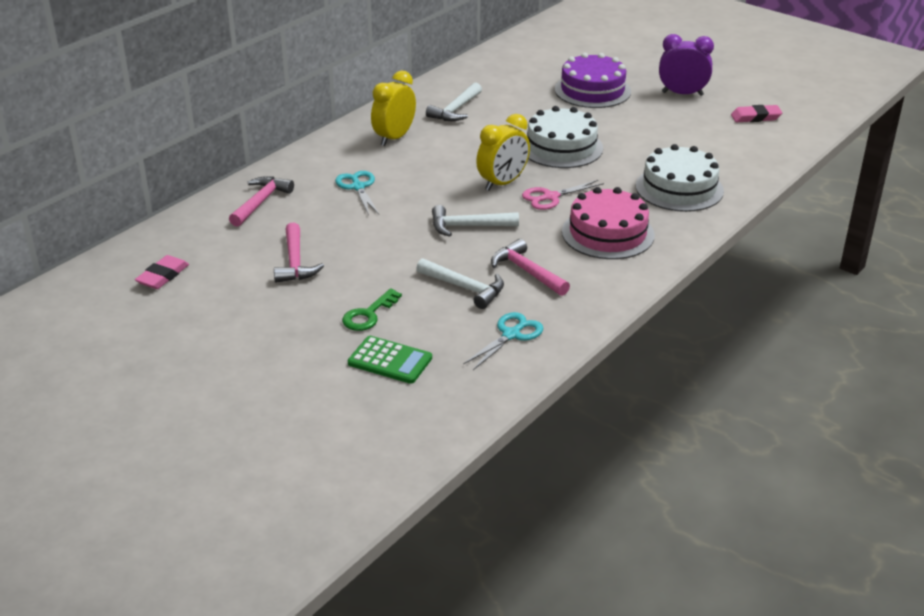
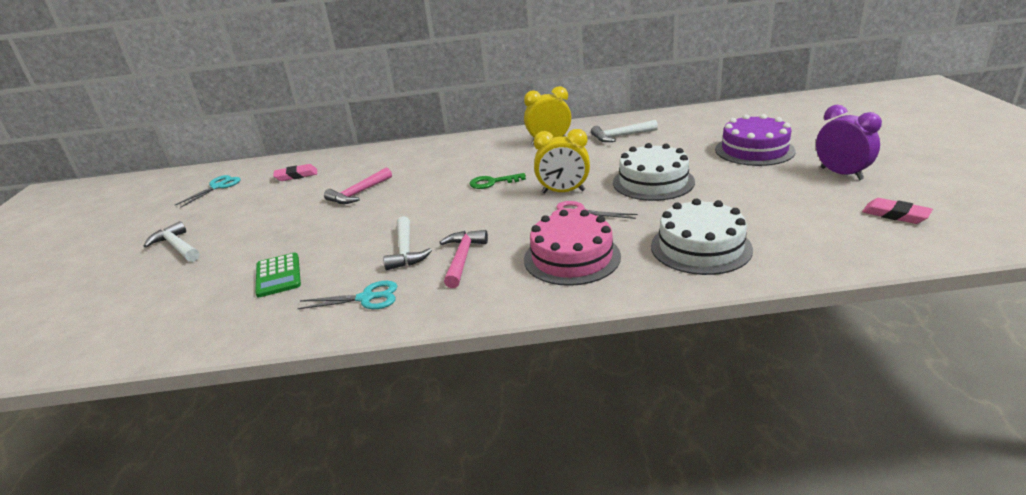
camera: 50 degrees right, 5 degrees down
(260, 202) = (410, 154): pink hammer -> none
(358, 187) = (473, 163): turquoise scissors -> turquoise scissors (217, 187)
(368, 315) = (327, 241): green key -> green key (492, 182)
(468, 226) = (486, 211): white hammer -> white hammer (177, 247)

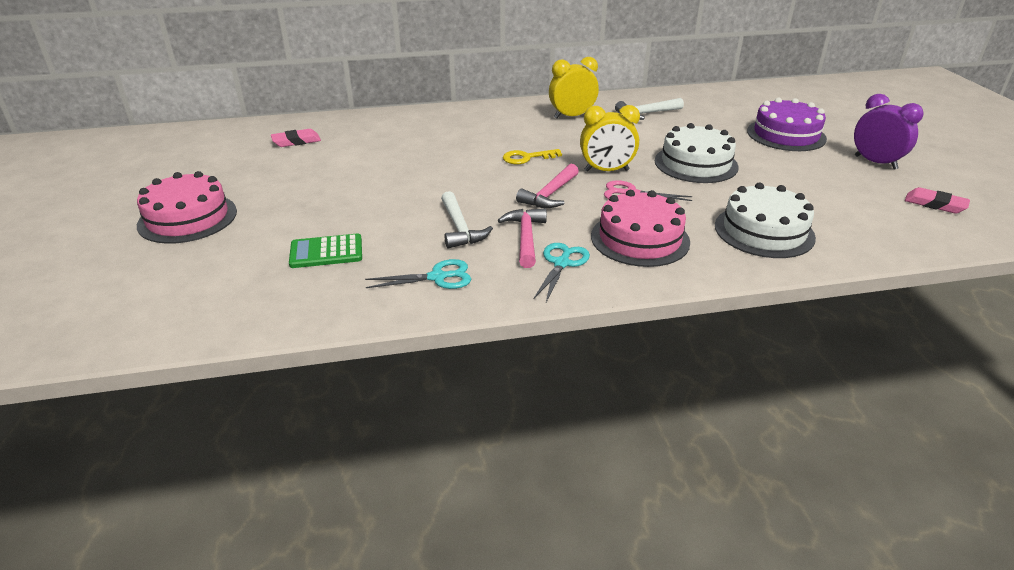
camera: 10 degrees left, 5 degrees up
(177, 247) = (187, 218): white hammer -> pink cake
(217, 187) = (204, 151): turquoise scissors -> turquoise scissors (561, 263)
(278, 275) = (326, 252): green calculator -> green calculator turned 105 degrees clockwise
(359, 193) = (380, 164): pink hammer -> pink hammer (550, 194)
(492, 182) = (527, 158): green key -> yellow key

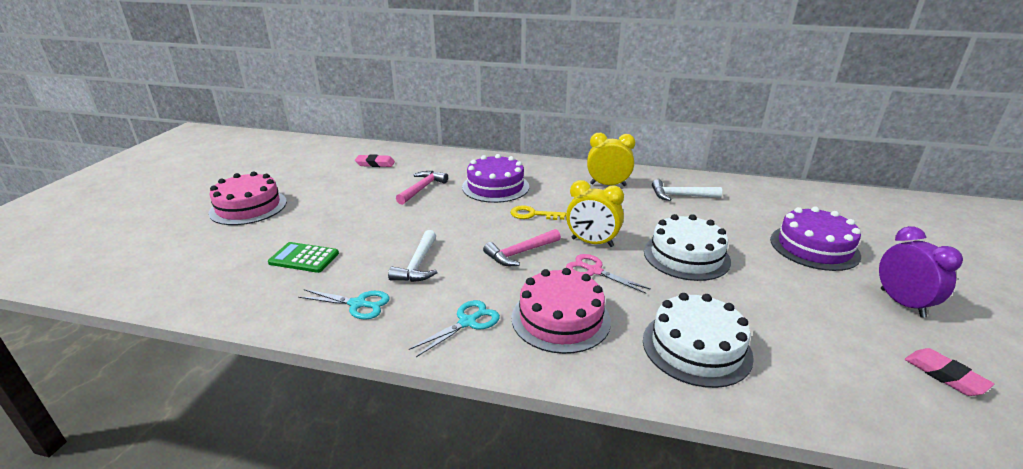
camera: 25 degrees right, 5 degrees down
(462, 139) = (495, 187): none -> purple cake
(525, 238) = (461, 288): pink hammer -> pink hammer (422, 188)

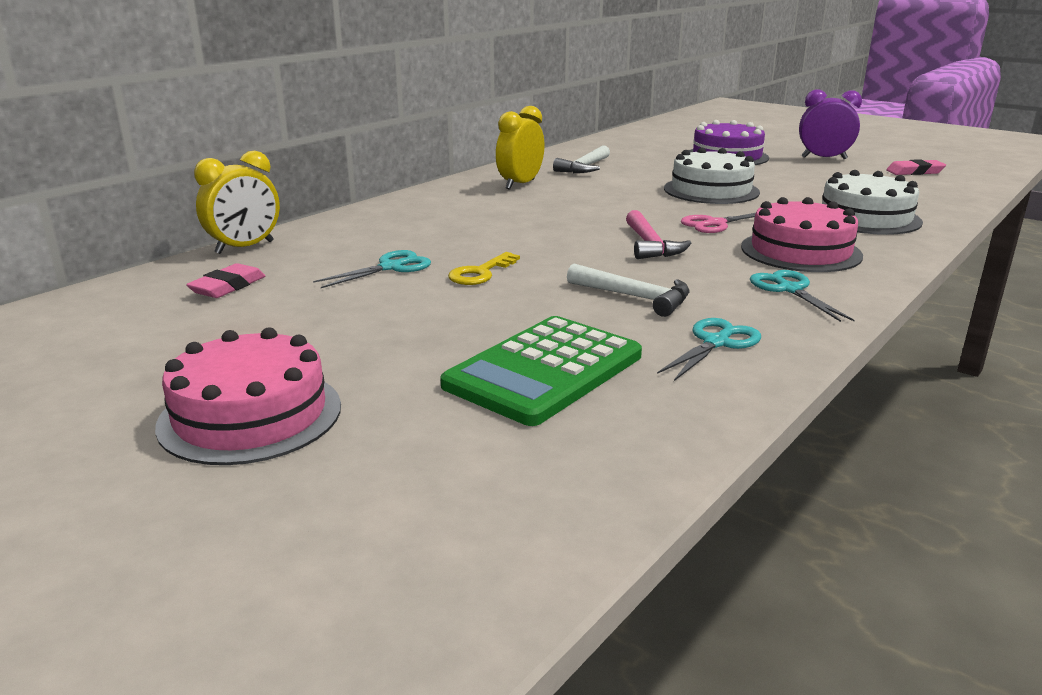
camera: 65 degrees left, 5 degrees down
(304, 258) = (544, 371): green calculator -> green calculator, size x1.67
(422, 188) = (391, 267): pink hammer -> turquoise scissors
(495, 187) = (449, 229): purple cake -> none
(533, 214) = (557, 225): yellow key -> yellow key (480, 273)
(592, 242) = (653, 214): yellow clock -> yellow clock (245, 247)

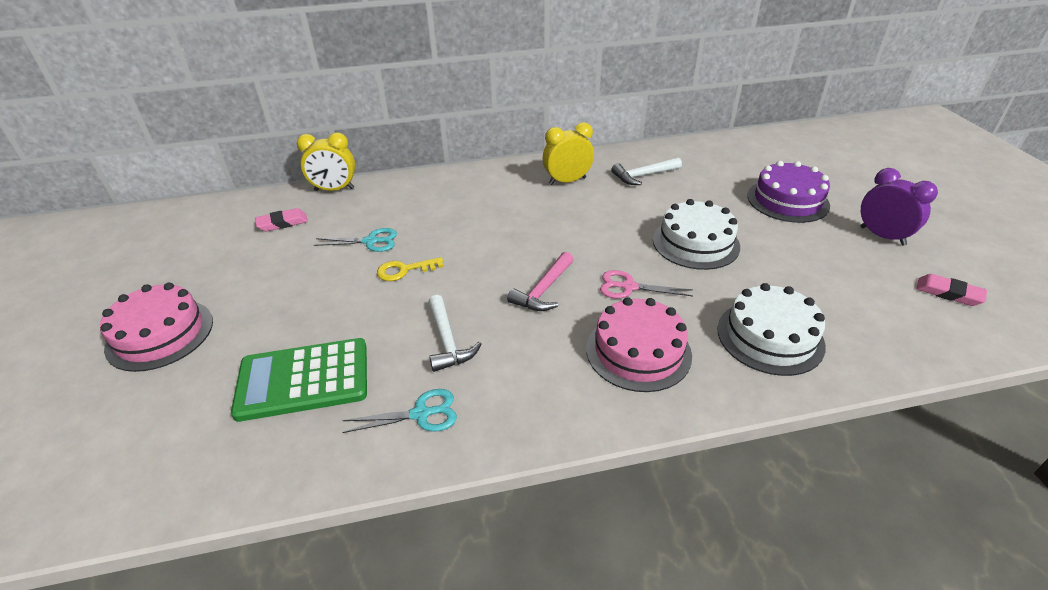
camera: 40 degrees right, 15 degrees up
(789, 289) = (555, 390): turquoise scissors -> none

